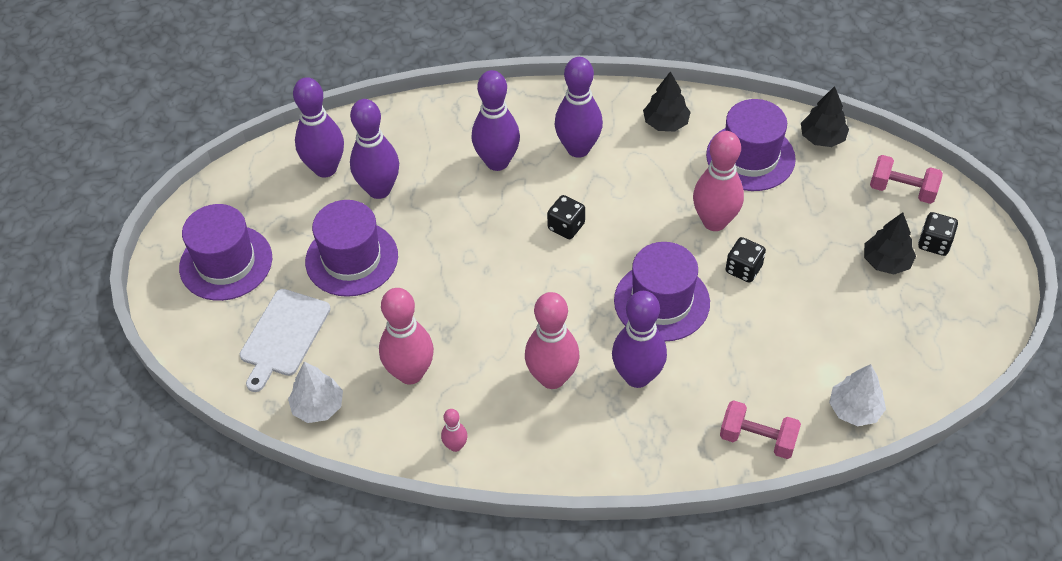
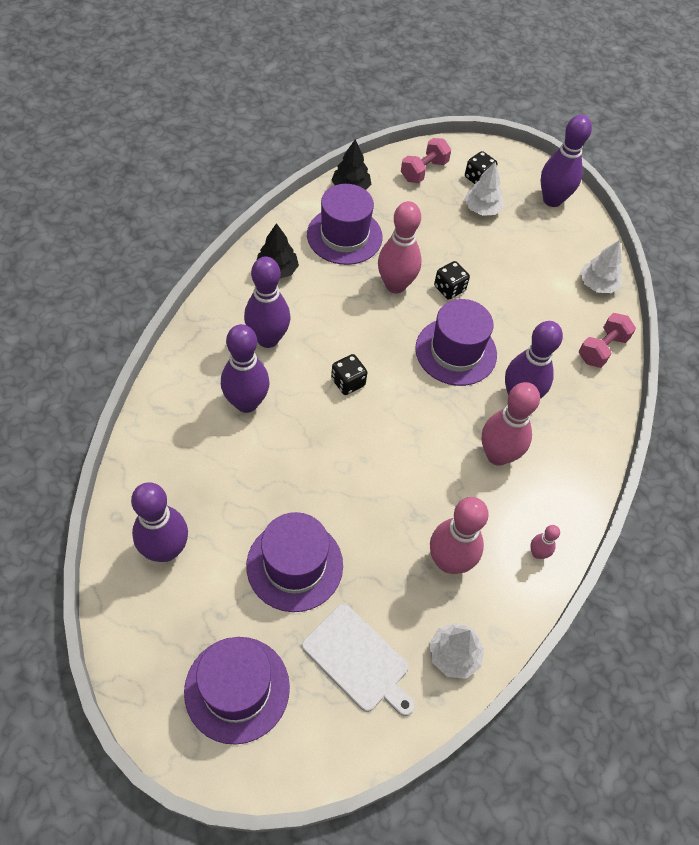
camera: 75 degrees left, 5 degrees up
(379, 189) = (222, 511): purple bowling pin -> purple bowling pin (552, 200)
(886, 262) = (481, 209): black tree -> white tree

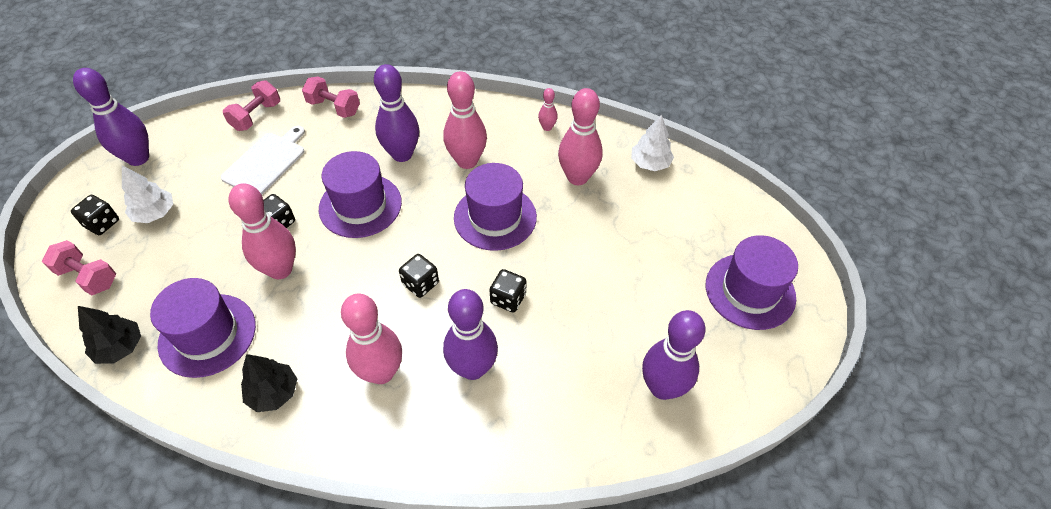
camera: 100 degrees left, 5 degrees down
(268, 339) = (381, 372): purple bowling pin -> pink bowling pin
(294, 565) = (628, 279): purple hat -> purple hat (495, 217)
(308, 448) = (508, 299): none -> black dice
(358, 660) = (684, 218): white cutting board -> white cutting board (266, 162)
(597, 284) = (256, 116): white tree -> pink dumbbell

